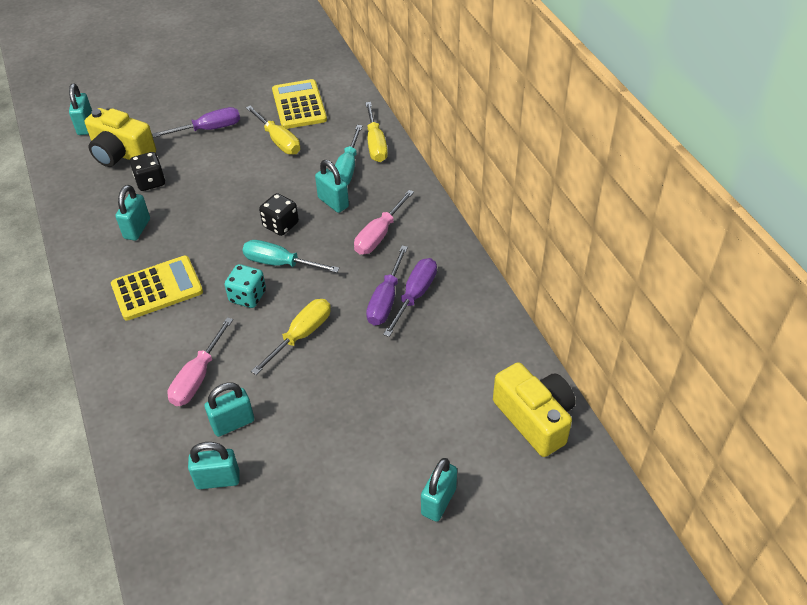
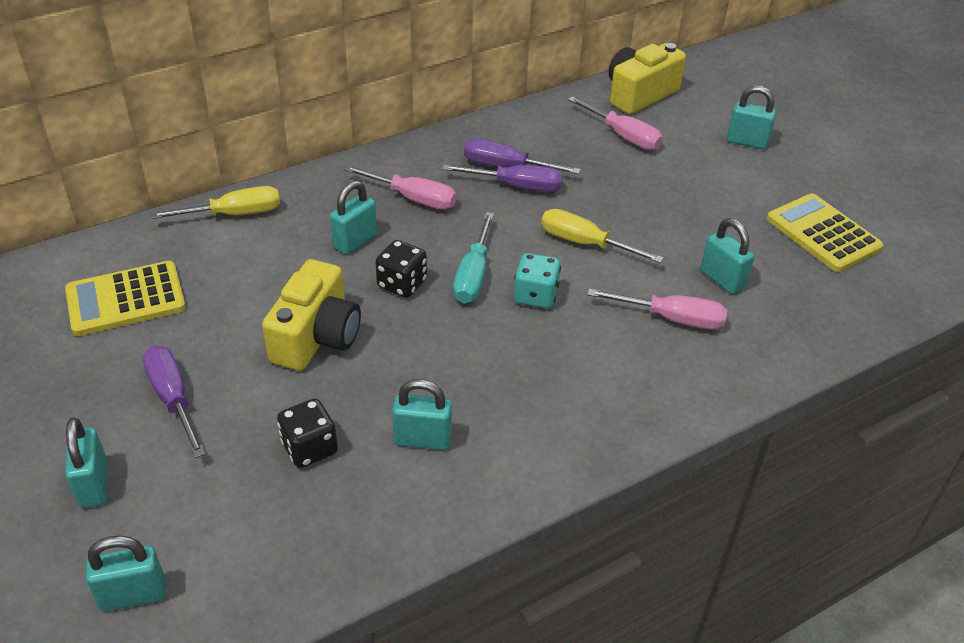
camera: 100 degrees left, 5 degrees down
(121, 153) = (229, 510): yellow camera -> yellow camera (317, 337)
(157, 288) = (540, 388): yellow calculator -> yellow calculator (823, 233)
(218, 480) = (793, 279): turquoise padlock -> turquoise padlock (94, 485)
(279, 141) = (216, 310): yellow screwdriver -> none
(347, 169) = (287, 235): turquoise screwdriver -> none
(456, 390) = (624, 136): none -> pink screwdriver

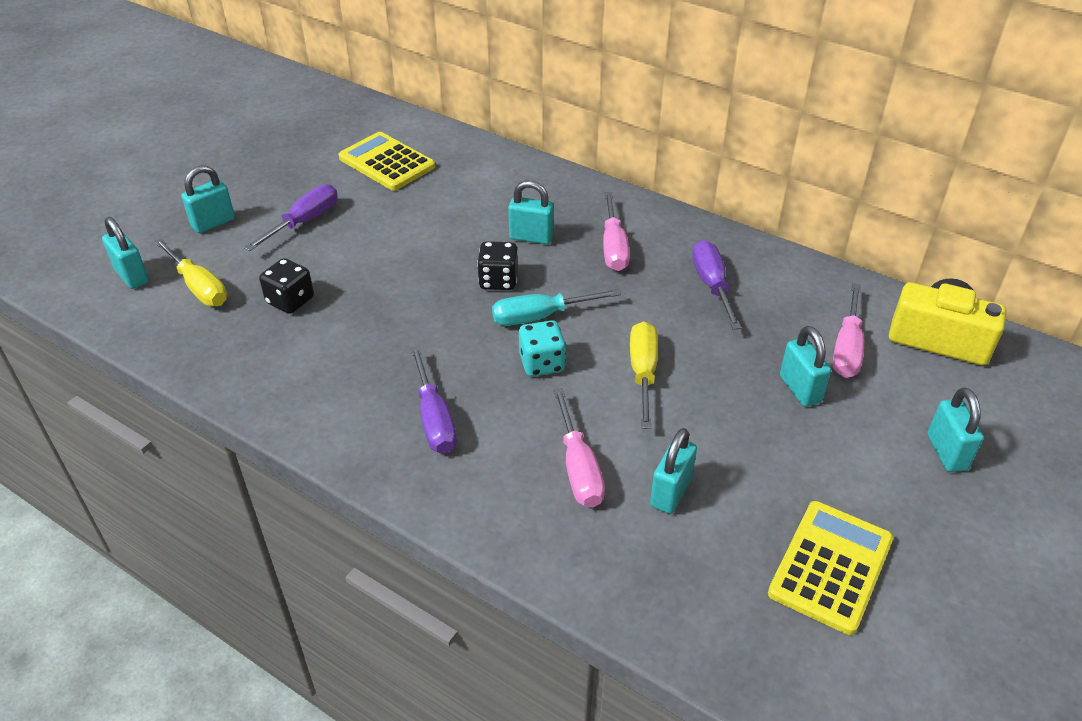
camera: 65 degrees right, 0 degrees up
(235, 214) = (514, 169): yellow screwdriver -> yellow screwdriver (199, 287)
(317, 337) = (406, 260): yellow camera -> none
(422, 439) = (328, 354): turquoise padlock -> turquoise padlock (800, 389)
(518, 186) = (689, 302): purple screwdriver -> purple screwdriver (434, 419)

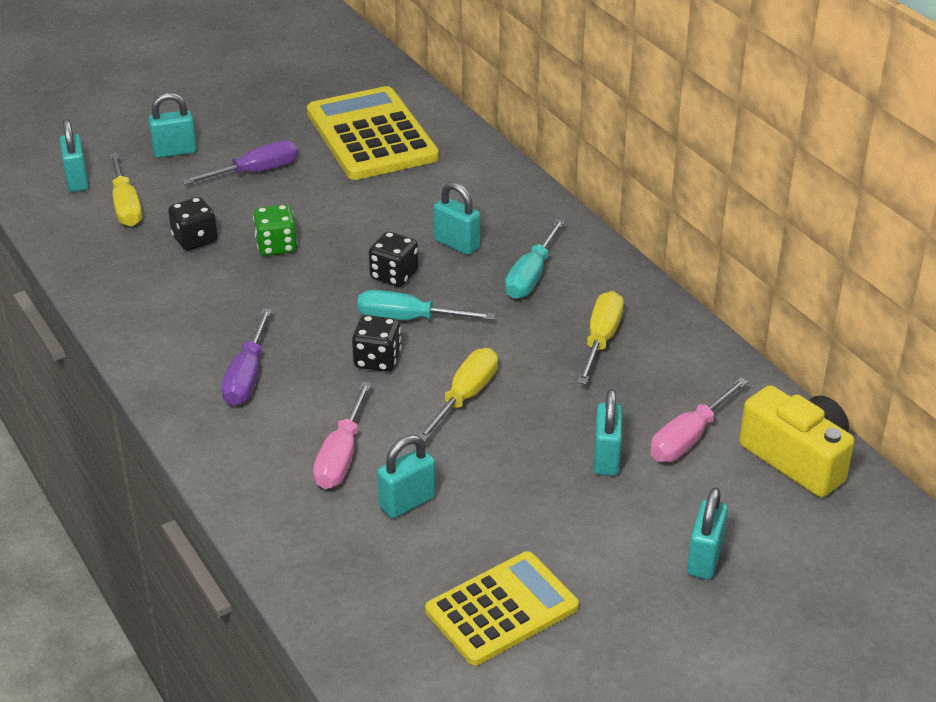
camera: 25 degrees right, 5 degrees down
(372, 285) = (276, 246): none -> green dice
(386, 162) = (371, 135): yellow calculator -> yellow calculator, size x1.51
(542, 363) = (377, 360): turquoise dice -> black dice
(613, 248) = (530, 276): pink screwdriver -> turquoise screwdriver
(711, 285) = (601, 339): purple screwdriver -> yellow screwdriver

